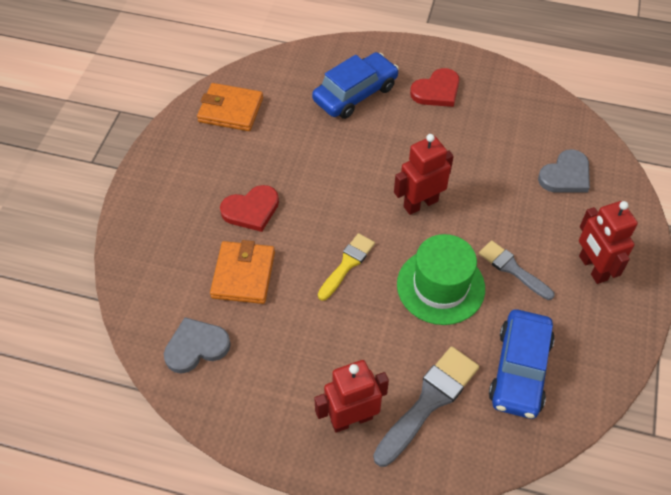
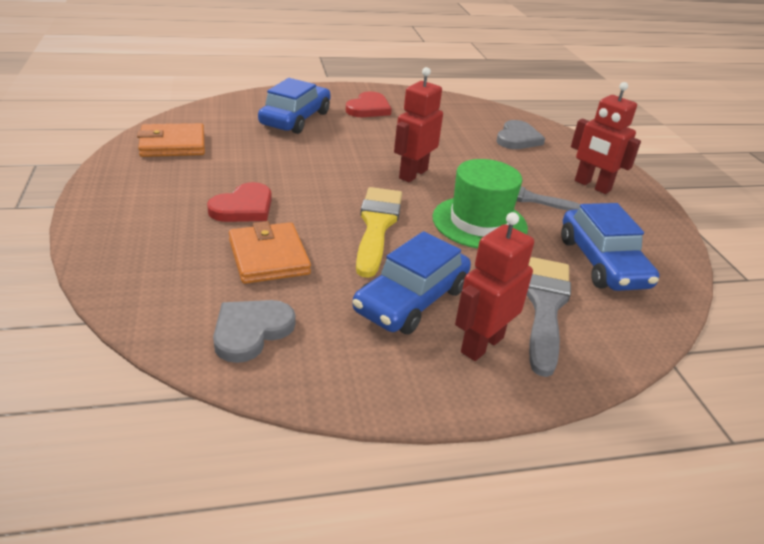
camera: 30 degrees left, 20 degrees down
(326, 356) = (411, 300): none -> blue car
(347, 264) = (377, 226): yellow brush -> yellow brush, size x1.56

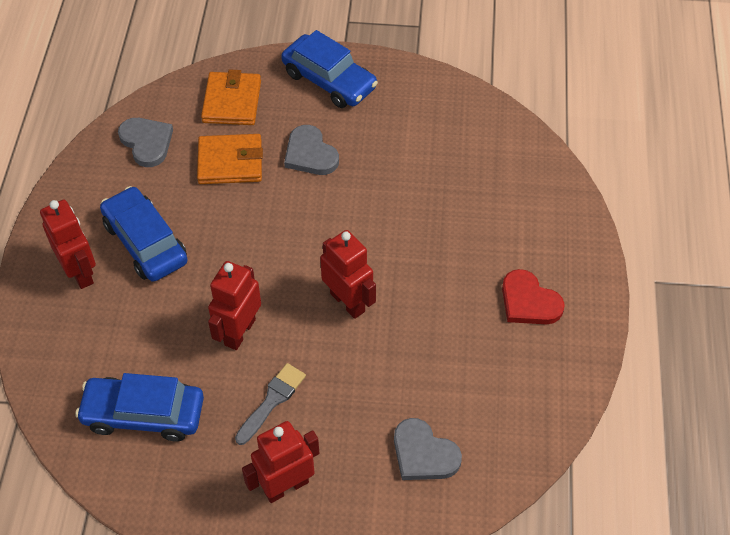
camera: 110 degrees right, 20 degrees up
(173, 144) = (442, 112): orange wallet -> orange wallet (232, 101)
(243, 207) = (310, 154): red heart -> grey heart
(295, 119) = (499, 219): blue car -> blue car (329, 80)
(377, 226) = (255, 245): yellow brush -> none
(479, 222) = (239, 332): green hat -> red robot
(545, 307) = (102, 334): grey brush -> none

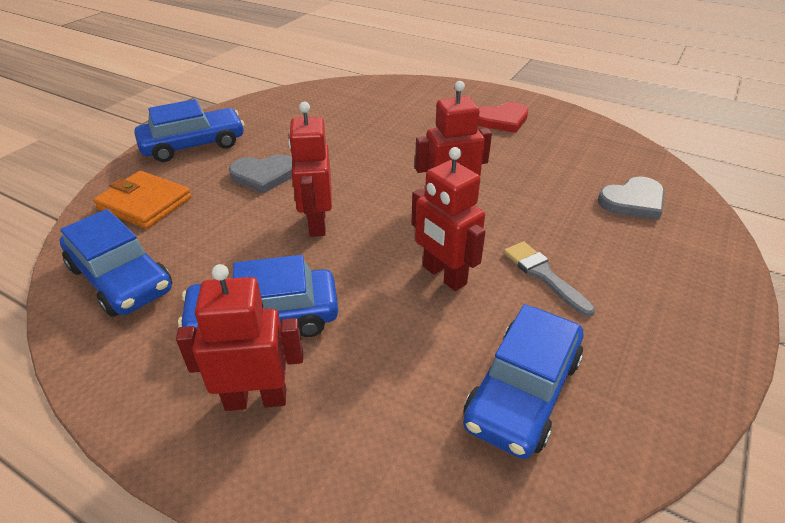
camera: 65 degrees left, 15 degrees down
(147, 142) = (121, 278): grey heart -> blue car
(230, 162) = (220, 224): orange wallet -> none
(286, 486) = (655, 293): red robot -> red robot (317, 223)

